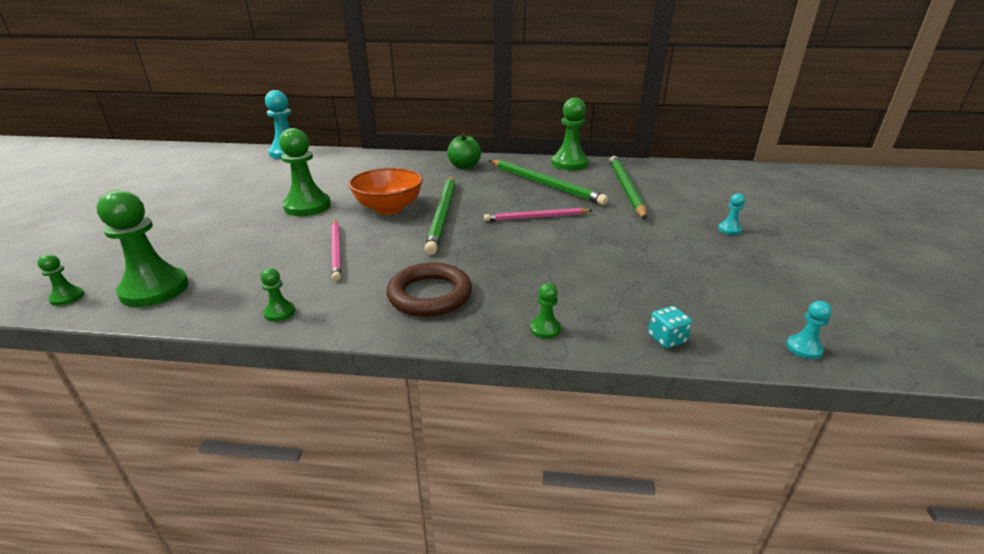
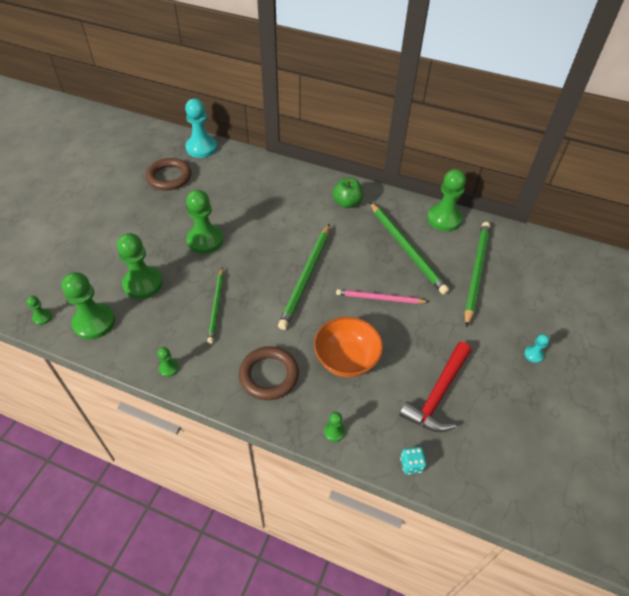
camera: 15 degrees right, 20 degrees up
(228, 247) = (143, 283): none -> green pawn
(252, 173) = (169, 177): none -> brown ring
(336, 251) = (216, 306): pink pencil -> green pencil
(389, 208) = (266, 257): orange bowl -> orange bowl (346, 359)
(652, 274) = (438, 394): none -> red hammer
(803, 348) = (501, 500): turquoise pawn -> none

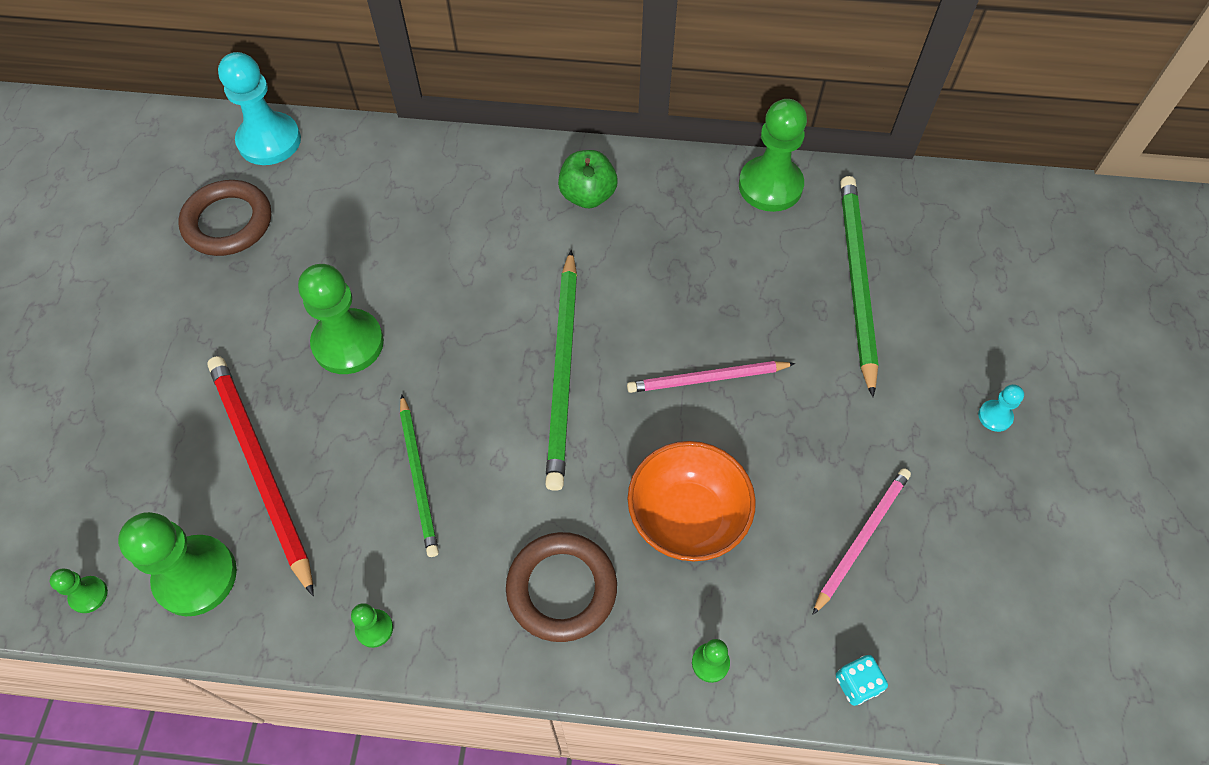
camera: 15 degrees left, 10 degrees up
(143, 283) = (261, 468): green pawn -> red pencil
(406, 249) = (724, 265): green pencil -> none
(438, 394) = (862, 538): red hammer -> pink pencil

